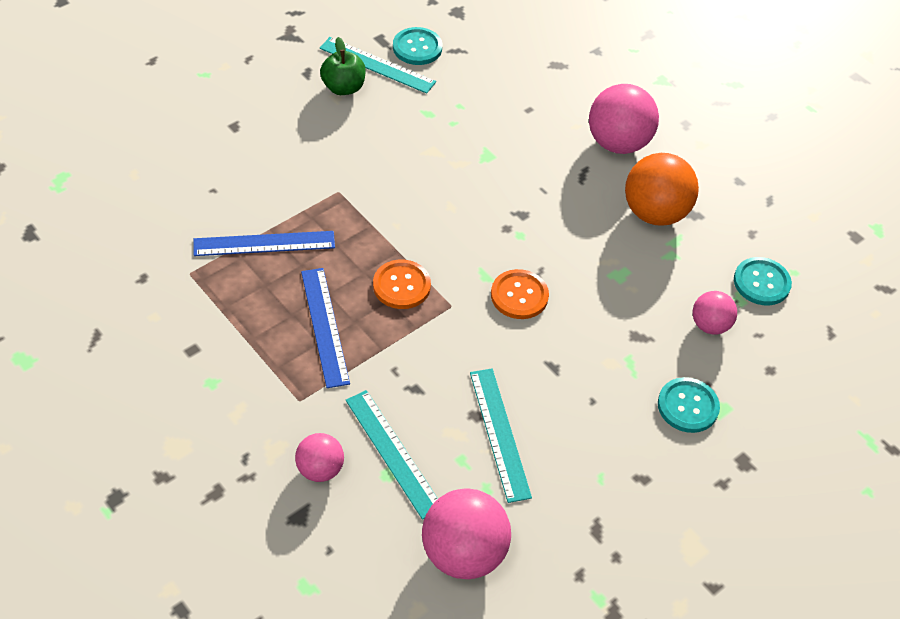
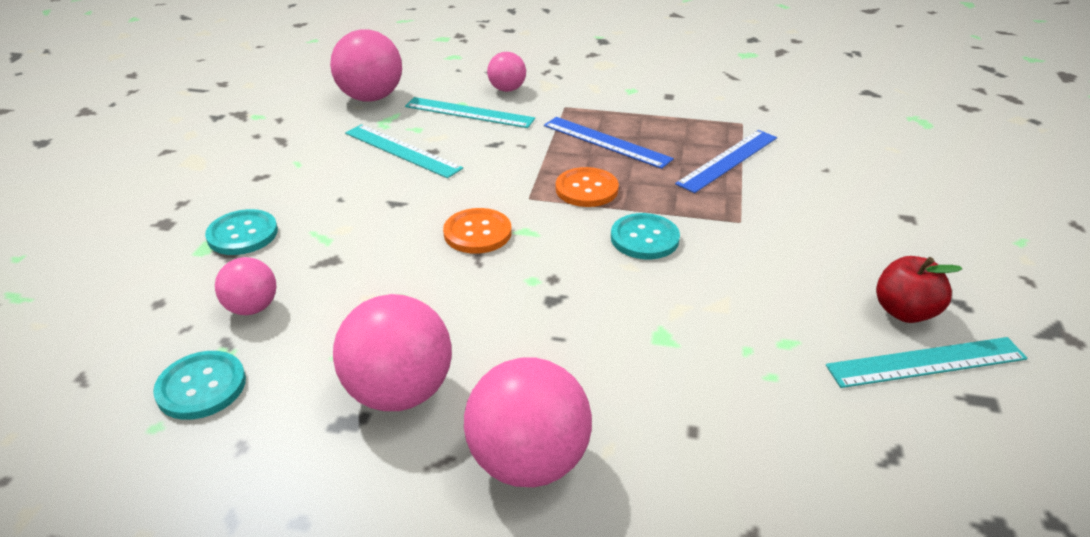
camera: 145 degrees right, 15 degrees down
(343, 87) = (904, 312): green apple -> red apple
(417, 48) = (934, 421): turquoise button -> turquoise button (644, 238)
(655, 213) = (399, 392): orange ball -> pink ball

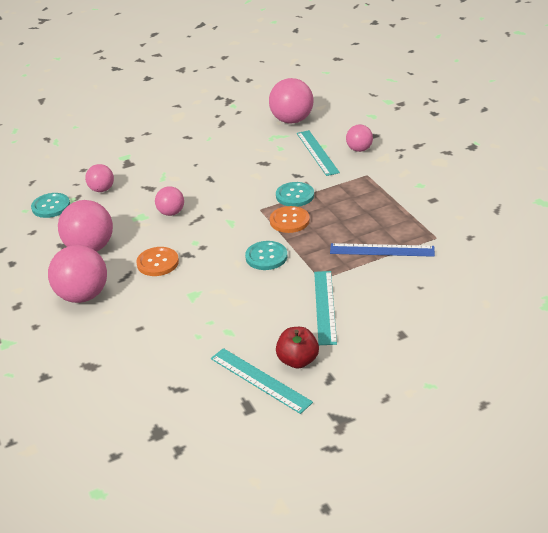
camera: 55 degrees right, 0 degrees up
(242, 234) = (143, 159): turquoise button -> turquoise button (295, 195)
(402, 150) = (255, 156): turquoise ruler -> turquoise ruler (325, 307)
(426, 269) = (171, 213): none -> pink ball
(477, 233) = (213, 211): orange button -> orange button (157, 263)
(606, 142) = (346, 204): blue ruler -> none

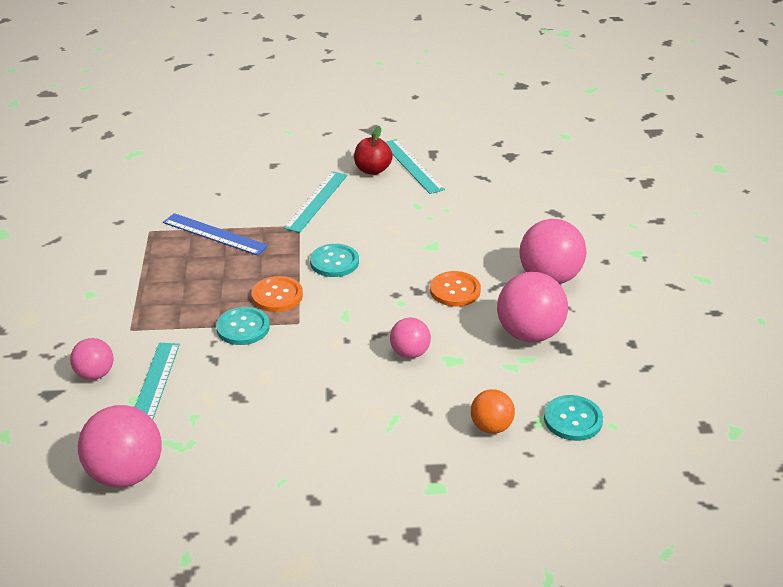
camera: 160 degrees left, 0 degrees up
(102, 189) = (491, 427): pink ball -> orange ball

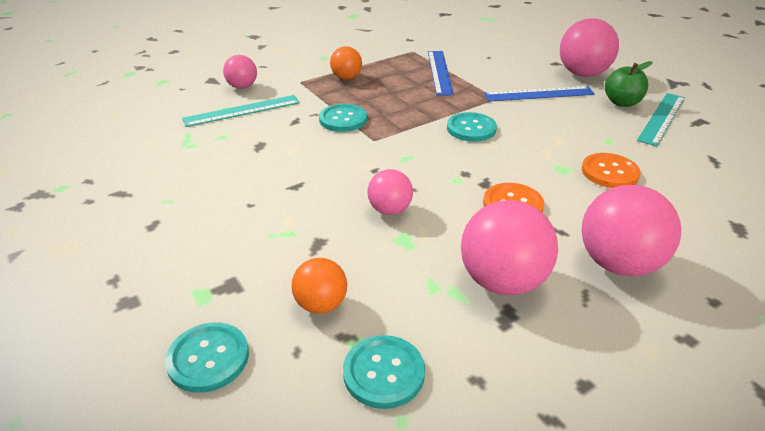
camera: 60 degrees right, 0 degrees up
(126, 474) = (144, 132): pink ball -> pink ball (582, 74)
(159, 295) = (346, 78): none -> orange ball
(277, 296) = (397, 119): orange button -> orange button (609, 172)
(316, 201) = (539, 94): turquoise ruler -> blue ruler
(372, 170) = (622, 102): red apple -> green apple
(506, 500) = (208, 358): none -> turquoise button

